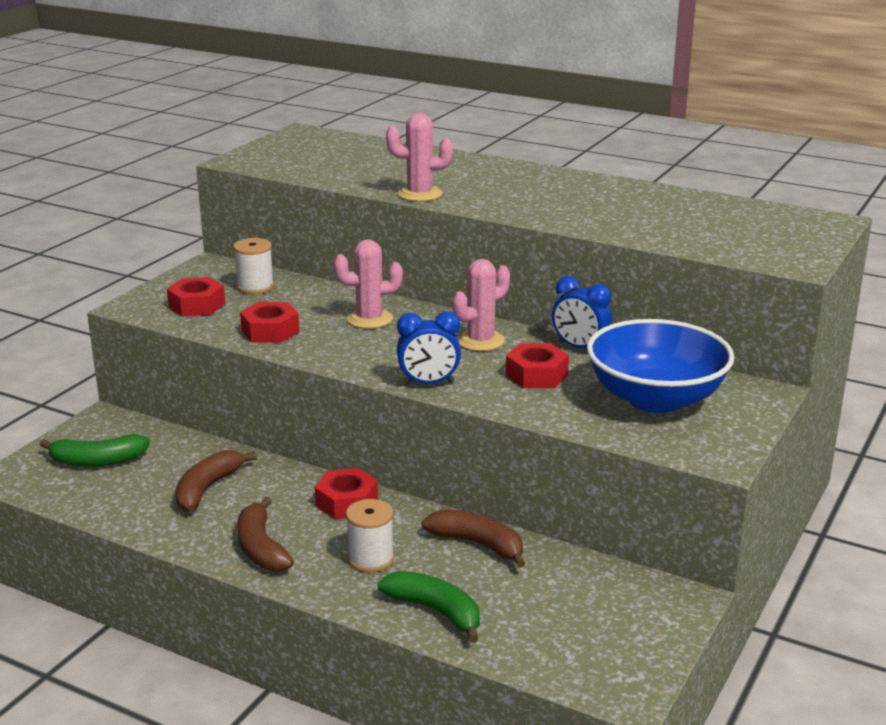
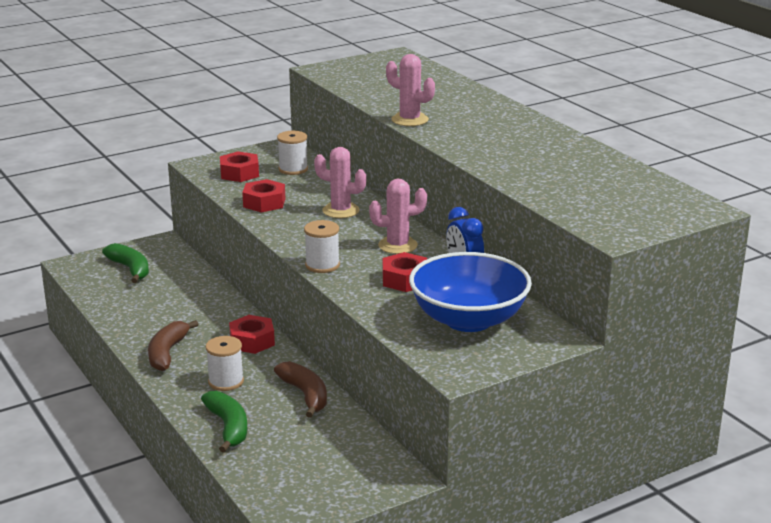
camera: 30 degrees right, 0 degrees up
(97, 461) = (130, 269): green banana -> green banana turned 150 degrees counterclockwise
(207, 489) = (176, 306): brown banana -> none
(428, 383) = (322, 265): blue clock -> white spool

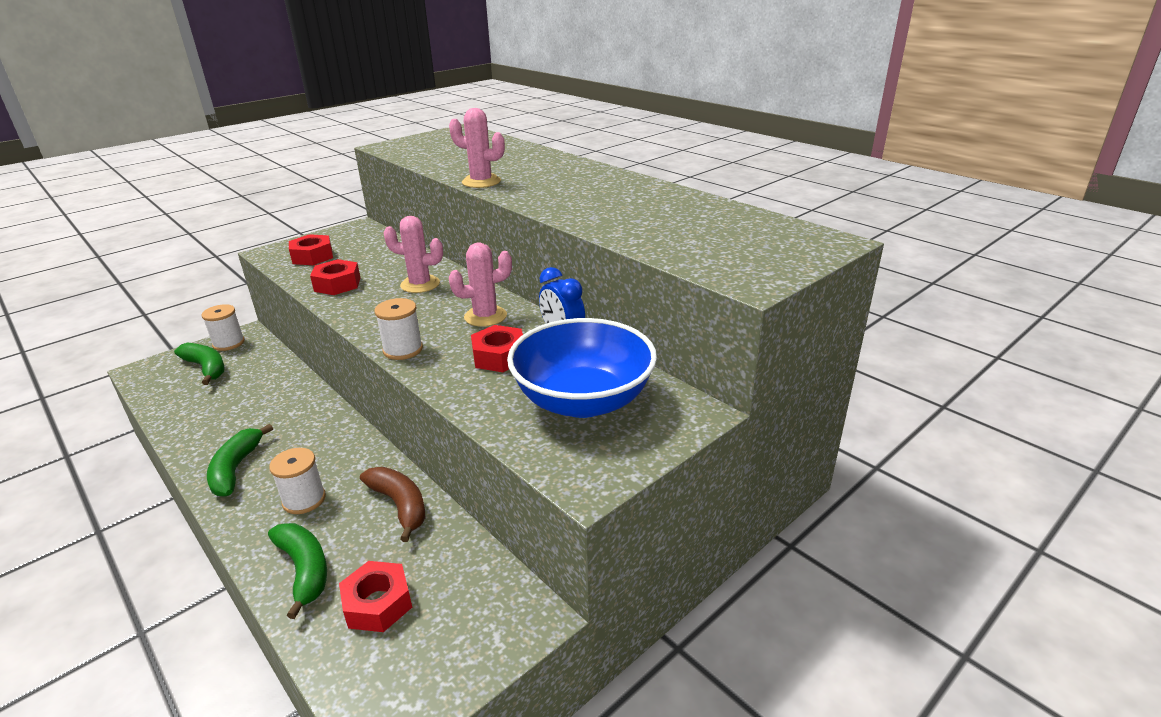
camera: 10 degrees left, 5 degrees up
(167, 353) = (236, 469): brown banana -> green banana
(252, 341) = (336, 439): red nut -> red nut (378, 603)
(293, 169) = (369, 247): white spool -> white spool (228, 343)

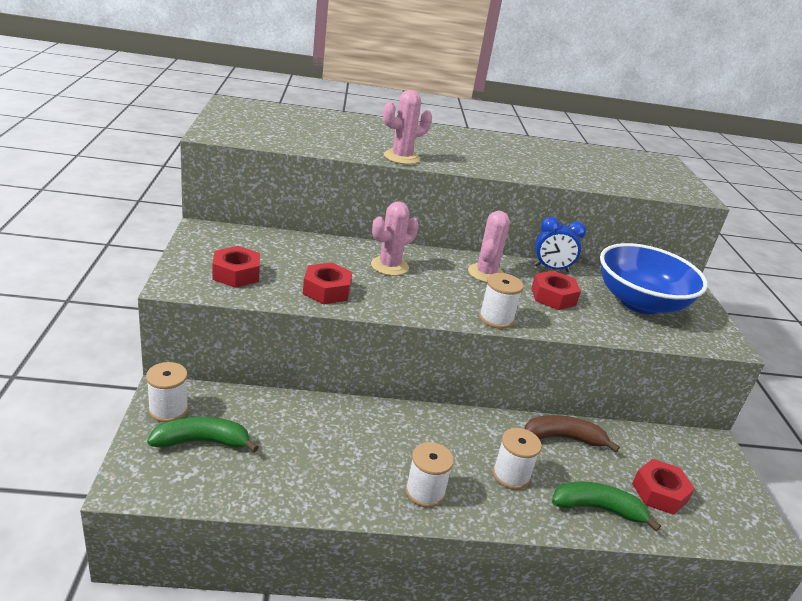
camera: 55 degrees left, 0 degrees up
(236, 469) = (425, 492): green banana -> white spool

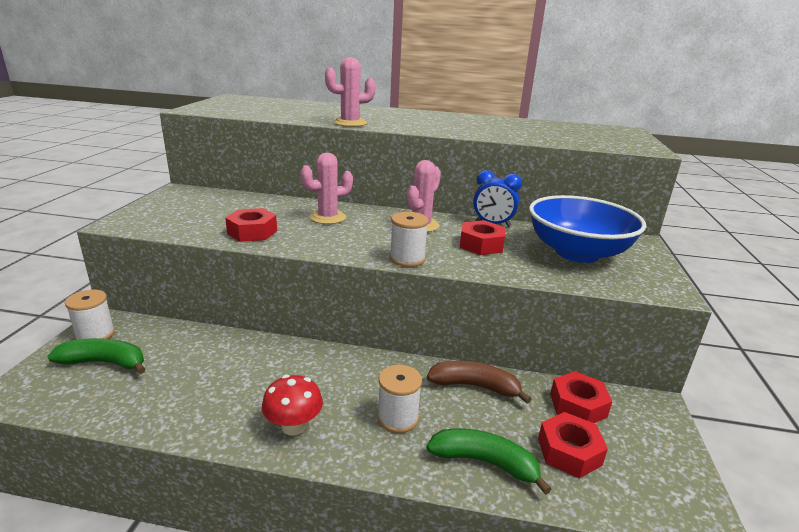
camera: 15 degrees right, 5 degrees down
(236, 274) = (179, 218): red nut -> red nut (578, 405)
(425, 492) = (294, 426): white spool -> red mushroom

